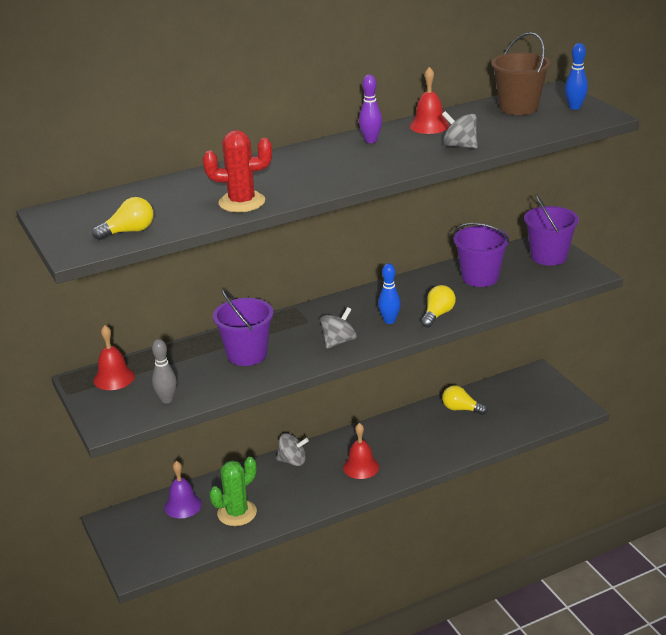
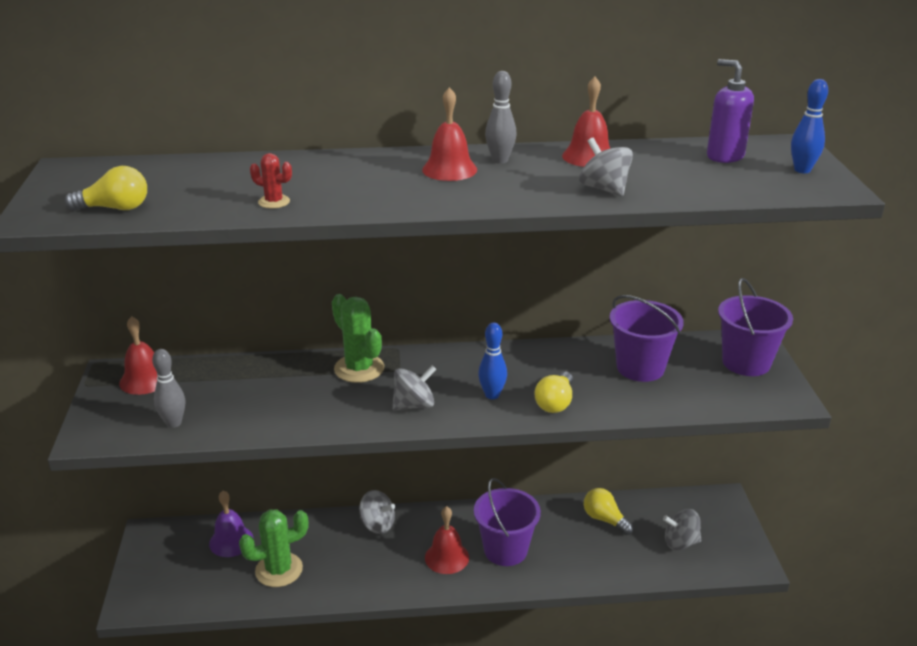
camera: 20 degrees right, 0 degrees up
(242, 202) = (274, 202): red cactus -> red cactus, size x0.51
(247, 354) = (301, 392): purple bucket -> purple bucket (505, 550)
(277, 328) = (359, 368): none -> green cactus
(342, 154) = (449, 169): none -> red bell
(371, 140) = (500, 160): purple bowling pin -> grey bowling pin
(437, 315) = (555, 403): yellow light bulb -> yellow light bulb turned 150 degrees clockwise
(518, 107) = (724, 156): brown bucket -> purple soap dispenser
(523, 409) = (680, 542): none -> grey spinning top

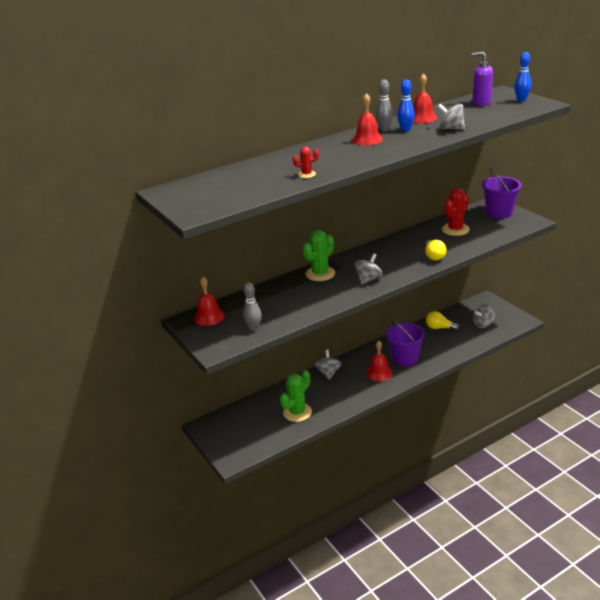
camera: 25 degrees left, 0 degrees up
(115, 208) = (229, 199): yellow light bulb -> none
(231, 541) = (256, 410): purple bell -> none
(359, 368) = (320, 274): green cactus -> green cactus turned 75 degrees counterclockwise
(377, 525) = (328, 373): grey spinning top -> grey spinning top turned 90 degrees counterclockwise
(492, 395) = (400, 263): blue bowling pin -> blue bowling pin (405, 130)
(640, 368) = (455, 229): purple bucket -> red cactus

